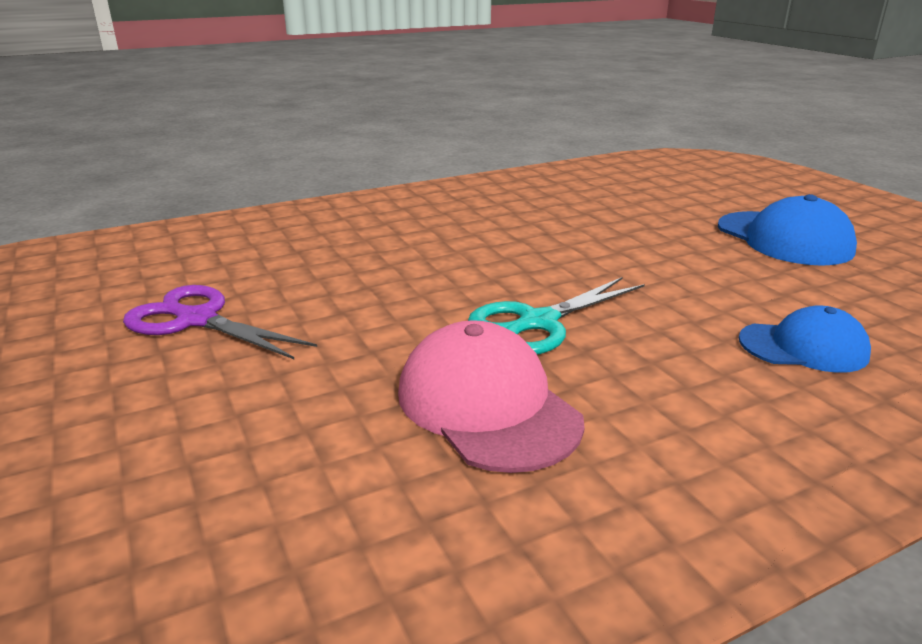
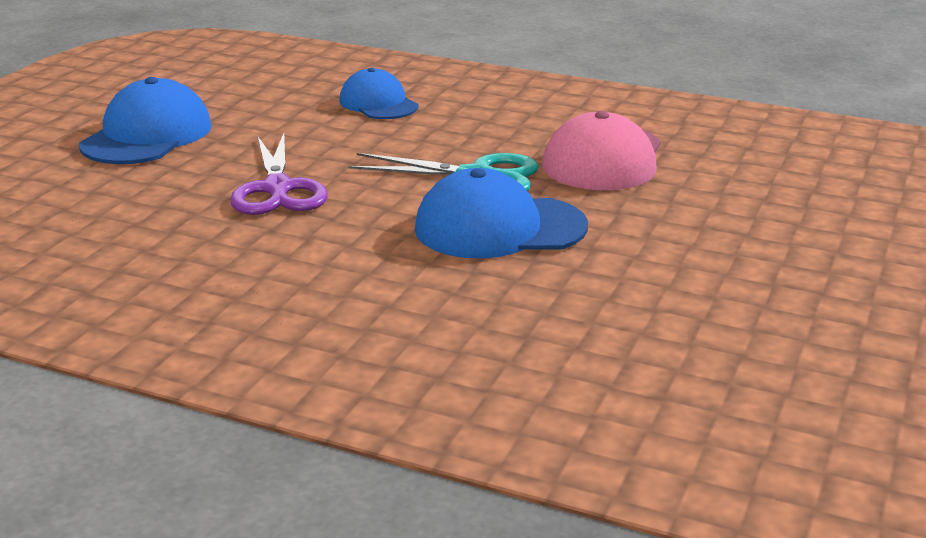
camera: 130 degrees left, 0 degrees up
(197, 320) = (718, 298): purple scissors -> purple scissors (277, 189)
(431, 294) = (499, 228): none -> blue cap

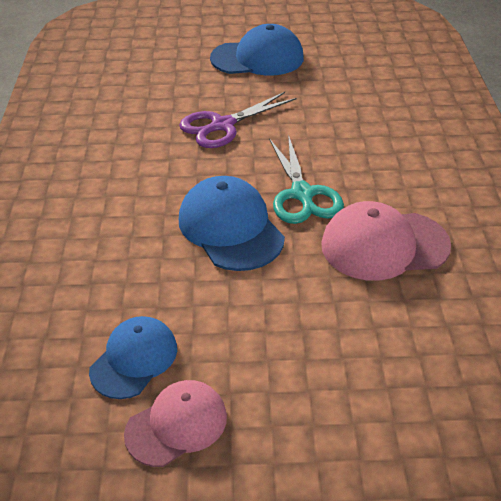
camera: 65 degrees right, 15 degrees up
(378, 103) = (383, 116): blue cap -> blue cap (134, 359)
(805, 322) = (177, 425): none -> pink cap

